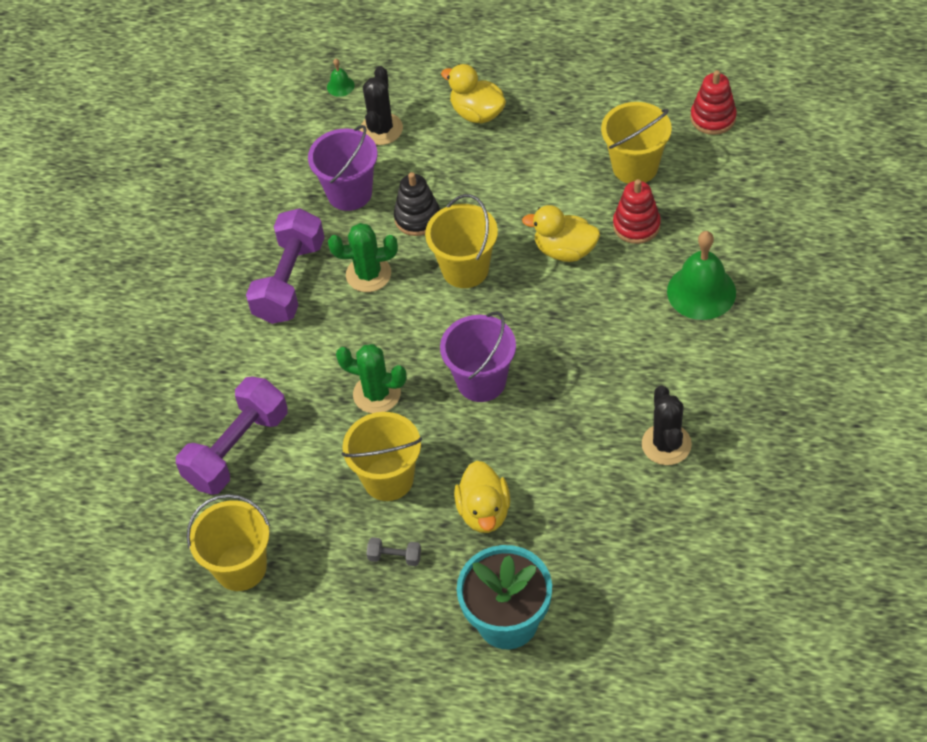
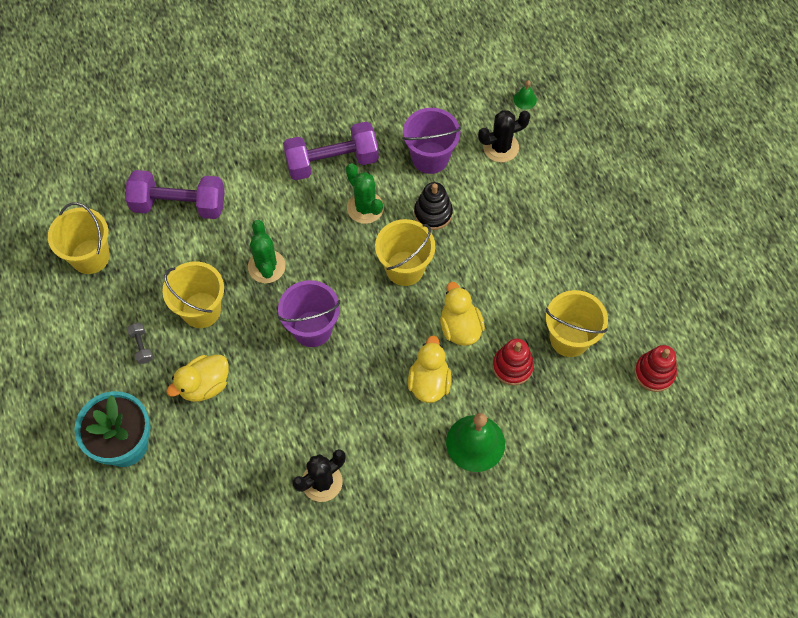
camera: 55 degrees right, 10 degrees up
(477, 113) = (555, 202): yellow duck -> yellow duck (429, 382)

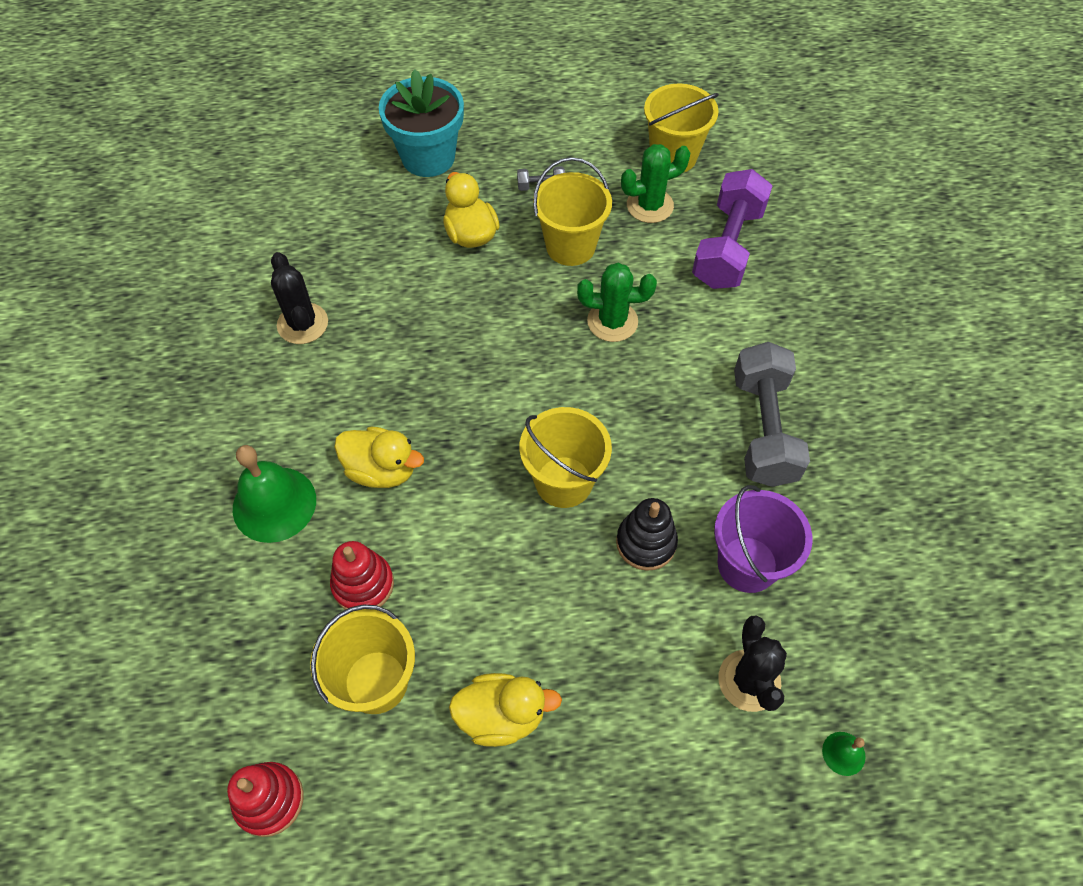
camera: 105 degrees right, 5 degrees down
(312, 329) = (507, 353): purple bucket -> none
(332, 161) = (763, 429): purple dumbbell -> grey dumbbell
(365, 208) = (676, 454): green cactus -> green cactus (650, 205)
(460, 327) = (448, 530): yellow duck -> yellow duck (501, 715)

